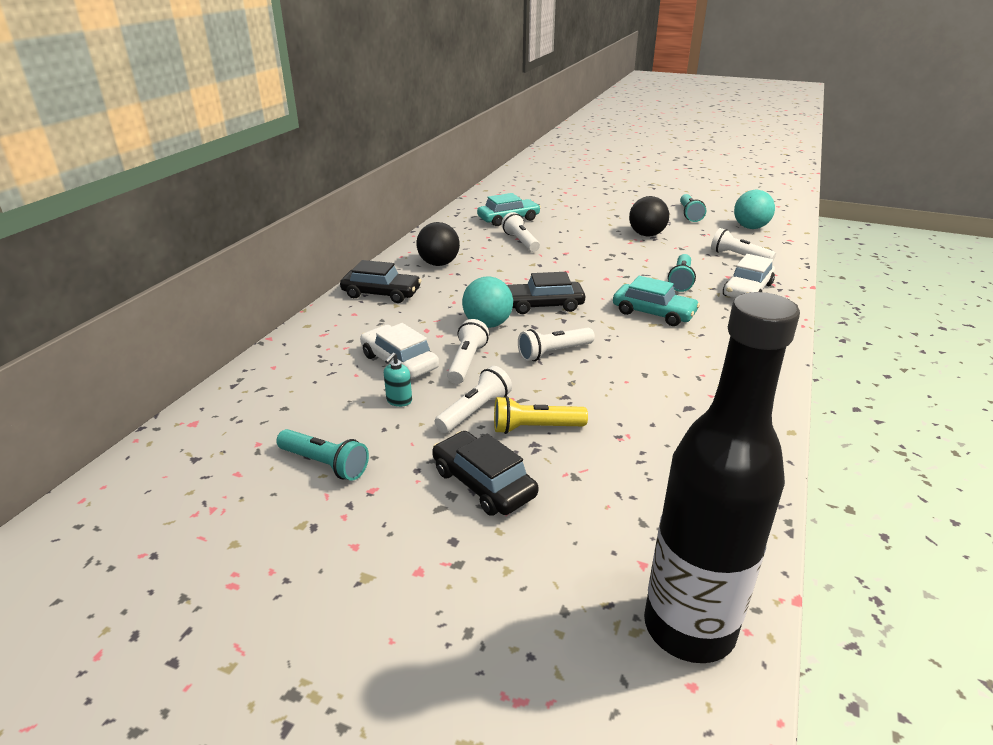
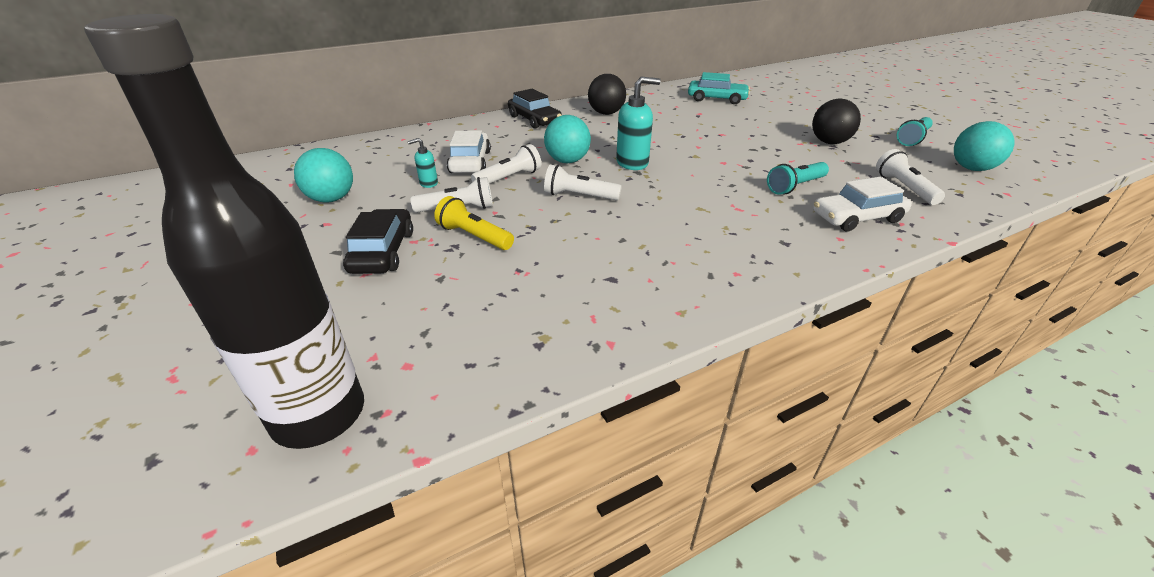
camera: 40 degrees right, 5 degrees up
(325, 464) = (331, 199): turquoise flashlight -> turquoise ball
(521, 241) = (697, 116): white flashlight -> none
(543, 305) = (632, 163): black car -> turquoise soap dispenser
(653, 313) = (717, 201): turquoise car -> none

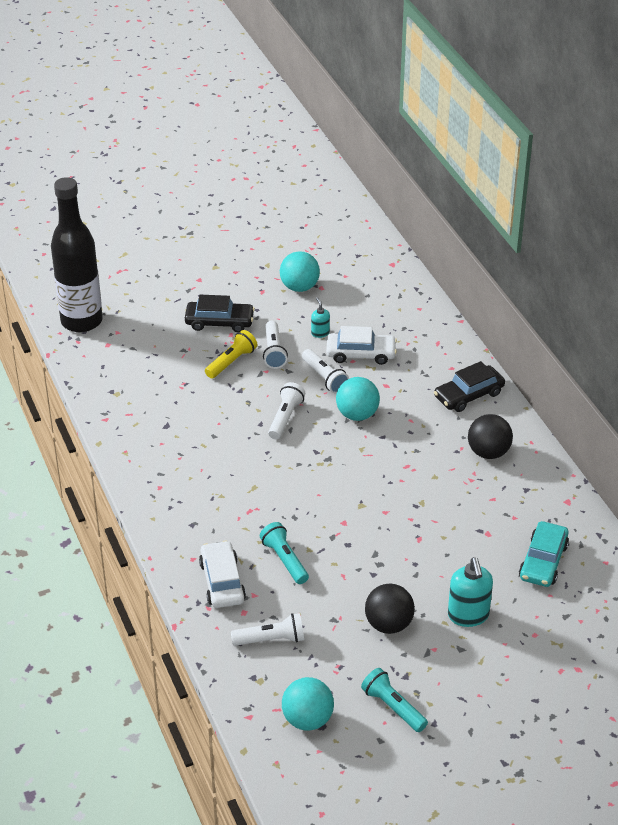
camera: 95 degrees right, 5 degrees up
(632, 163) = (348, 457): turquoise soap dispenser -> turquoise soap dispenser (468, 615)

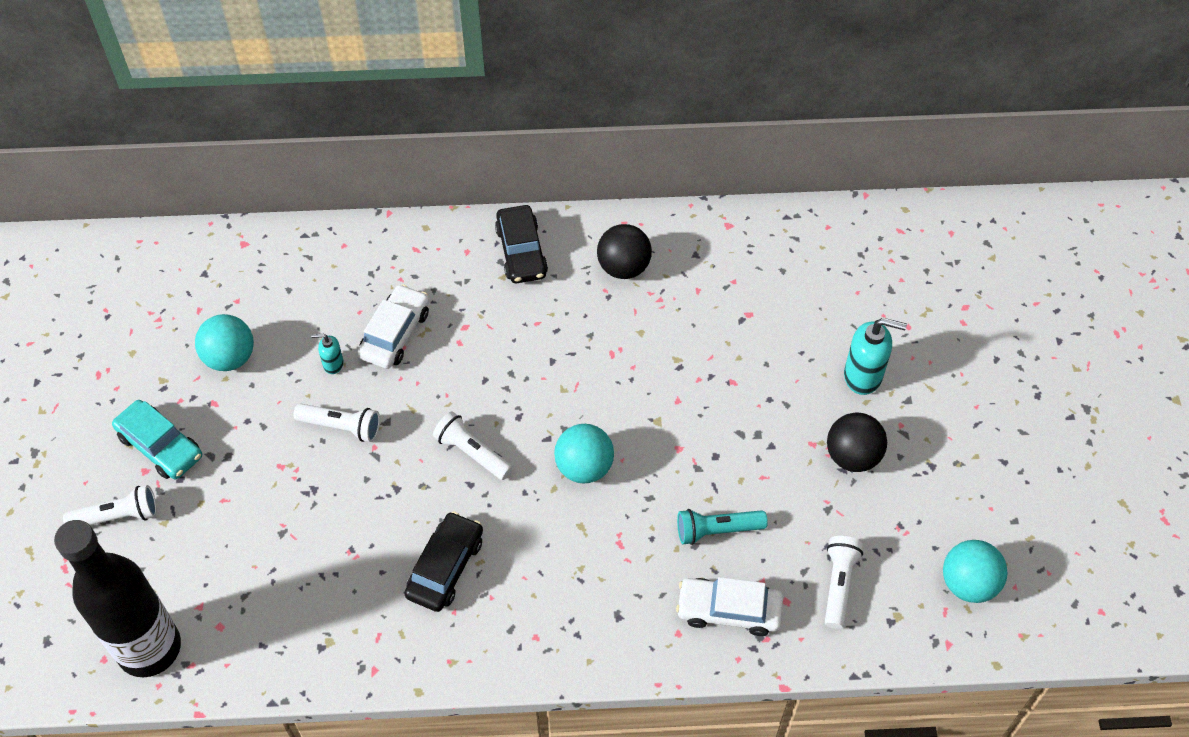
camera: 70 degrees left, 15 degrees up
(219, 322) = (248, 472): black car -> black car (445, 567)
(231, 362) = (336, 481): yellow flashlight -> none
(324, 378) = (420, 387): white flashlight -> white flashlight (118, 516)
(357, 414) = (502, 374): turquoise ball -> turquoise ball (584, 467)
(393, 707) = (972, 493): turquoise flashlight -> none
(543, 561) = (808, 280): turquoise car -> turquoise car (160, 446)

